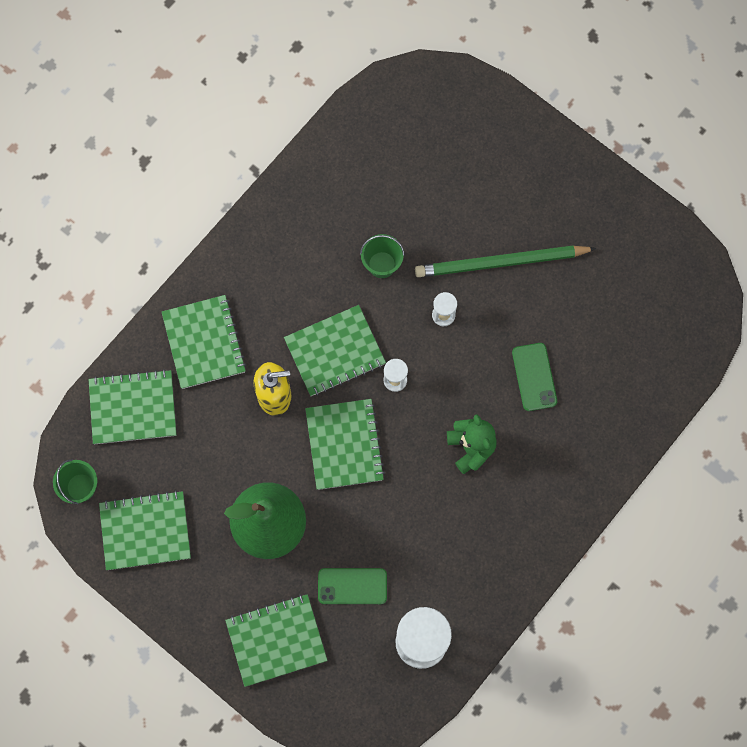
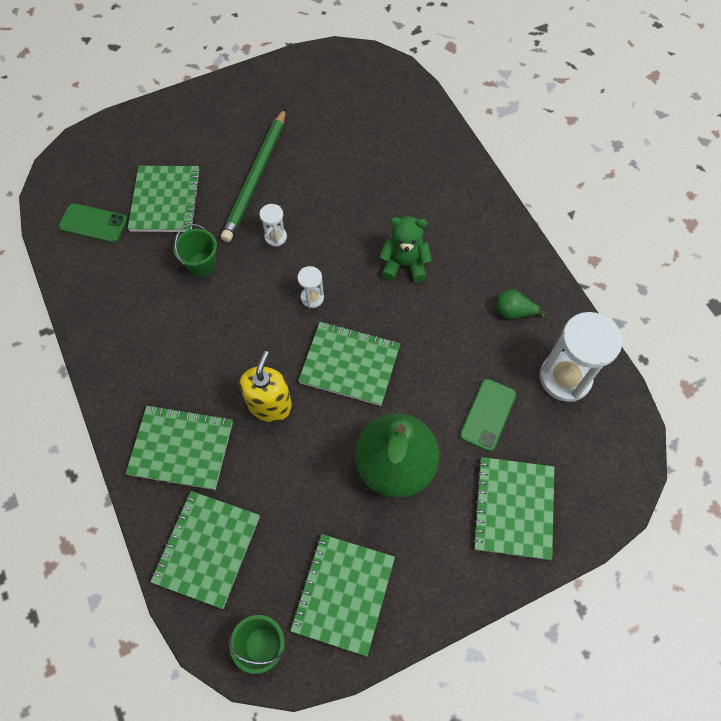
camera: 65 degrees left, 10 degrees down
(335, 352) = (258, 335): green notebook -> green notebook (165, 200)
(468, 570) = (513, 312): none -> green pear
(534, 377) = (367, 194): green phone -> green phone (93, 223)

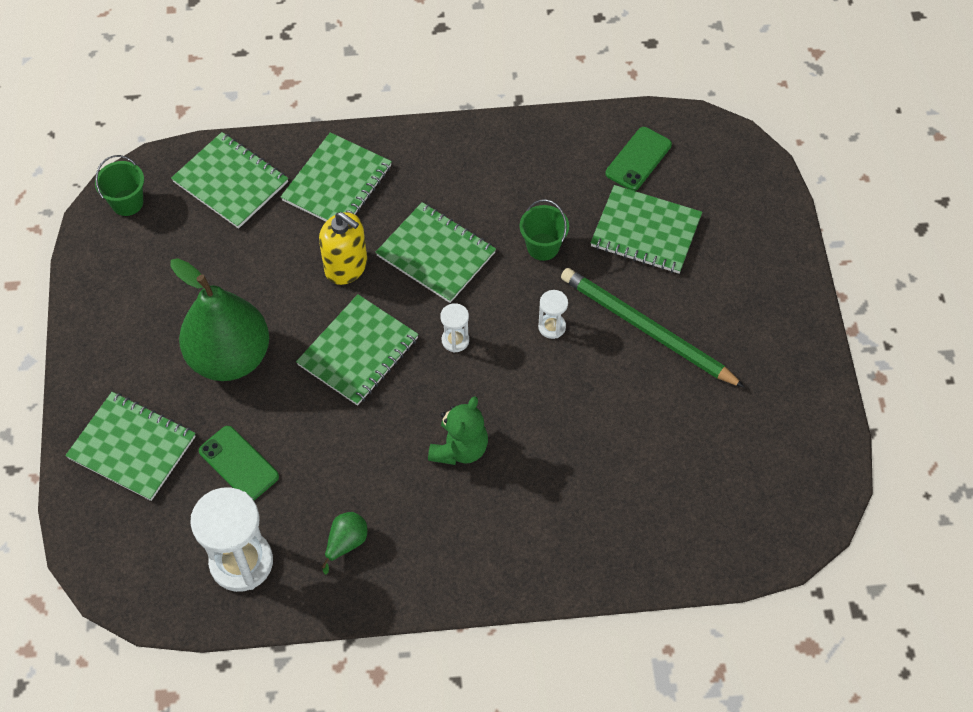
camera: 110 degrees right, 5 degrees down
(343, 594) = (135, 275): green notebook -> green notebook (436, 254)

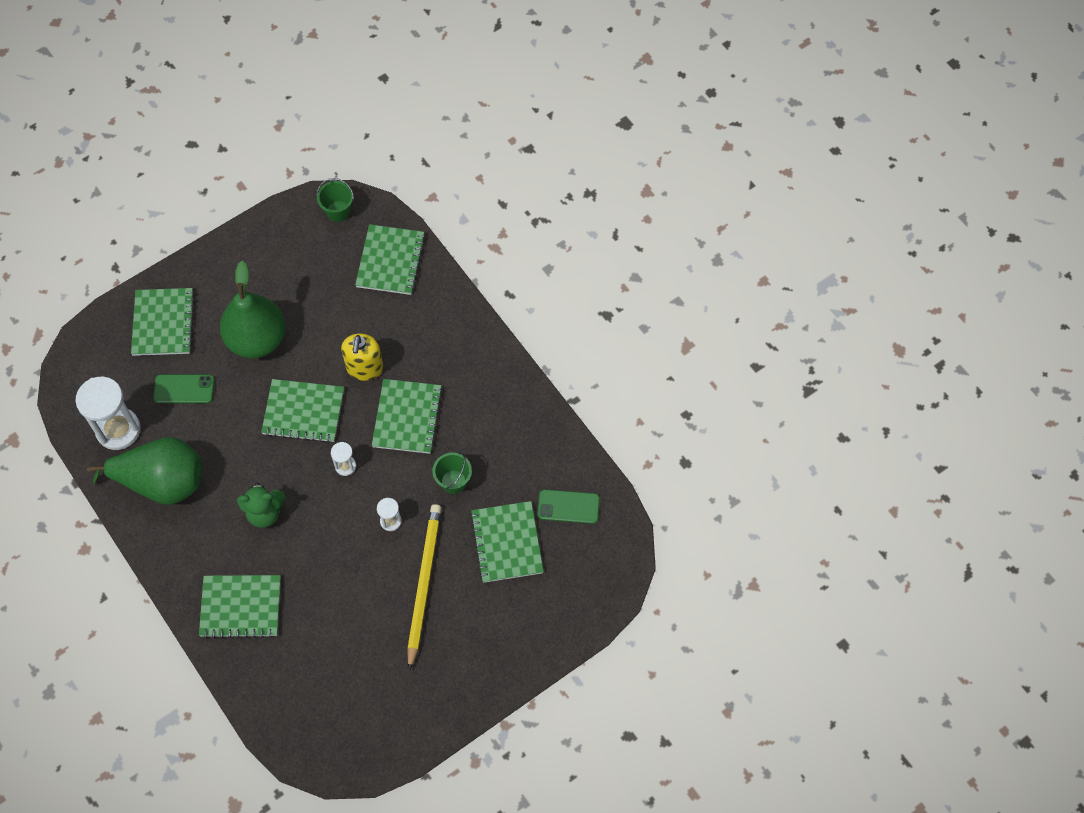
camera: 60 degrees right, 5 degrees up
(238, 464) = (184, 389): green phone -> green phone turned 75 degrees clockwise
(337, 183) = (428, 325): green notebook -> green notebook (241, 607)
(346, 543) = (162, 482): green pear -> green pear, size x2.49
(646, 329) = (423, 583): green pencil -> yellow pencil

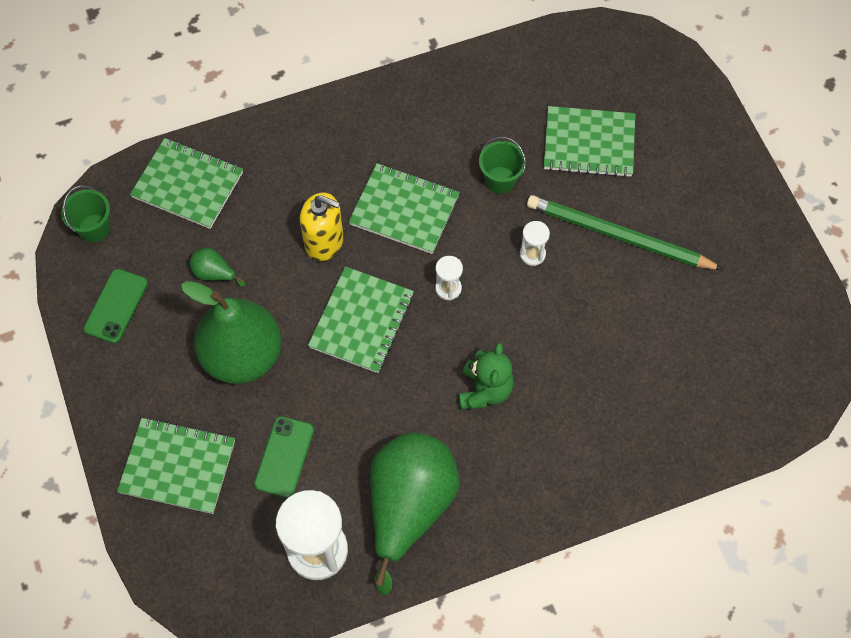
camera: 75 degrees left, 0 degrees up
(241, 607) = (602, 440): green notebook -> none
(319, 301) = (214, 273): none -> green pear
(423, 583) = (618, 236): yellow pencil -> green pencil
(568, 507) = (561, 76): green phone -> green phone (116, 306)

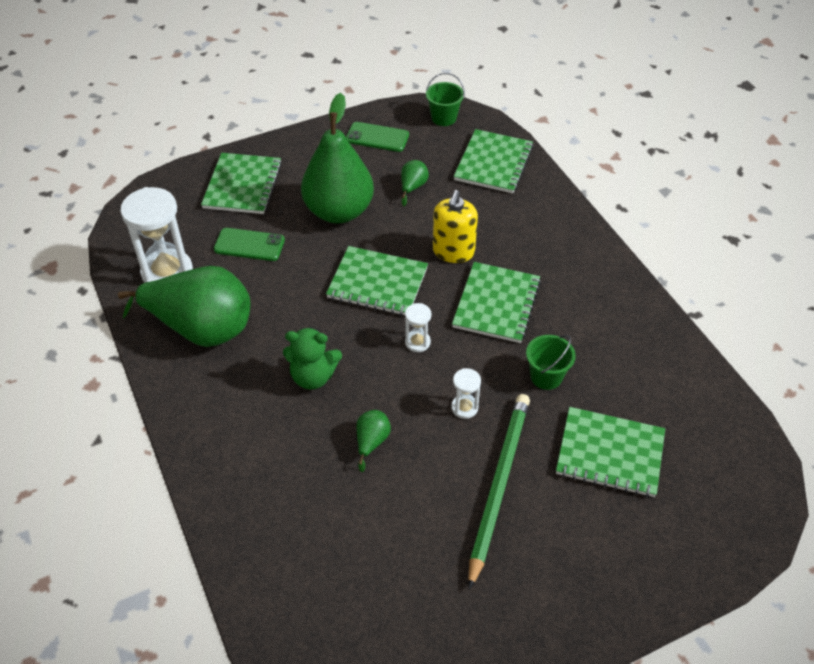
camera: 85 degrees right, 15 degrees down
(567, 339) = (371, 442): none -> green pear
(589, 143) = (610, 453): green notebook -> green notebook turned 75 degrees counterclockwise

